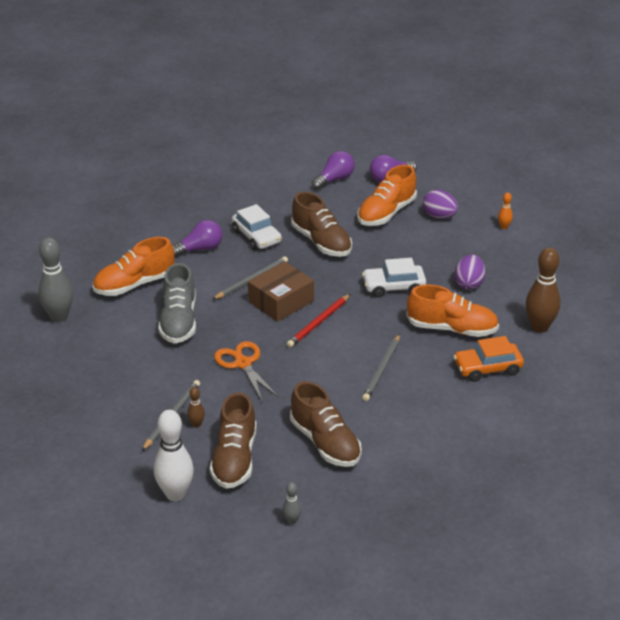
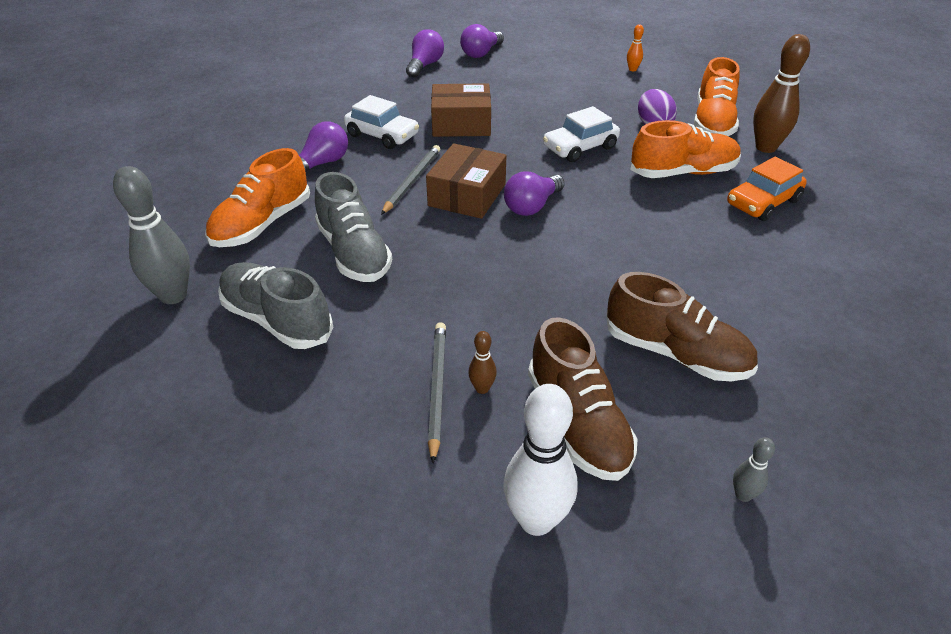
camera: 25 degrees left, 5 degrees up
(108, 350) = (277, 320): none -> grey shoe
(243, 364) = (480, 282): orange scissors -> none
(318, 323) = (532, 206): red pencil -> purple light bulb
(321, 242) = (461, 124): brown shoe -> brown box
(382, 370) = (654, 238): grey pencil -> none
(386, 213) = (506, 83): orange shoe -> orange shoe (713, 122)
(439, 216) = (561, 74): purple egg -> none

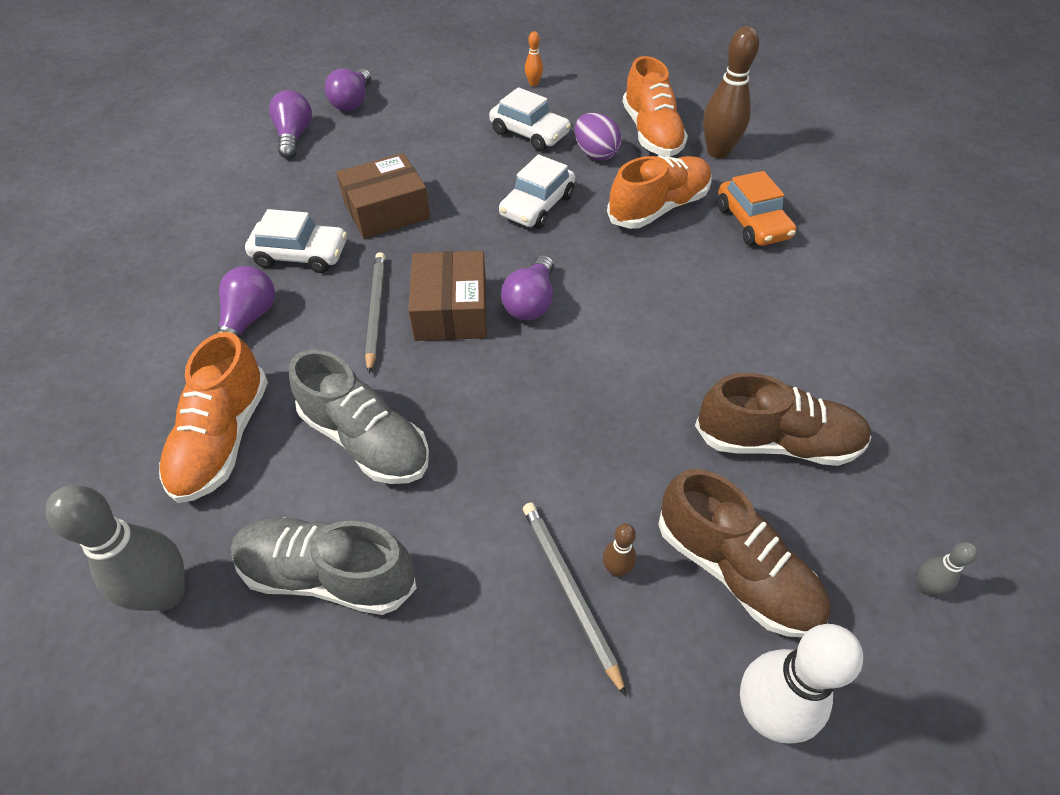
camera: 25 degrees left, 10 degrees up
(606, 100) = (529, 133): none -> white car
(763, 202) = (752, 222): orange car -> orange car turned 45 degrees counterclockwise

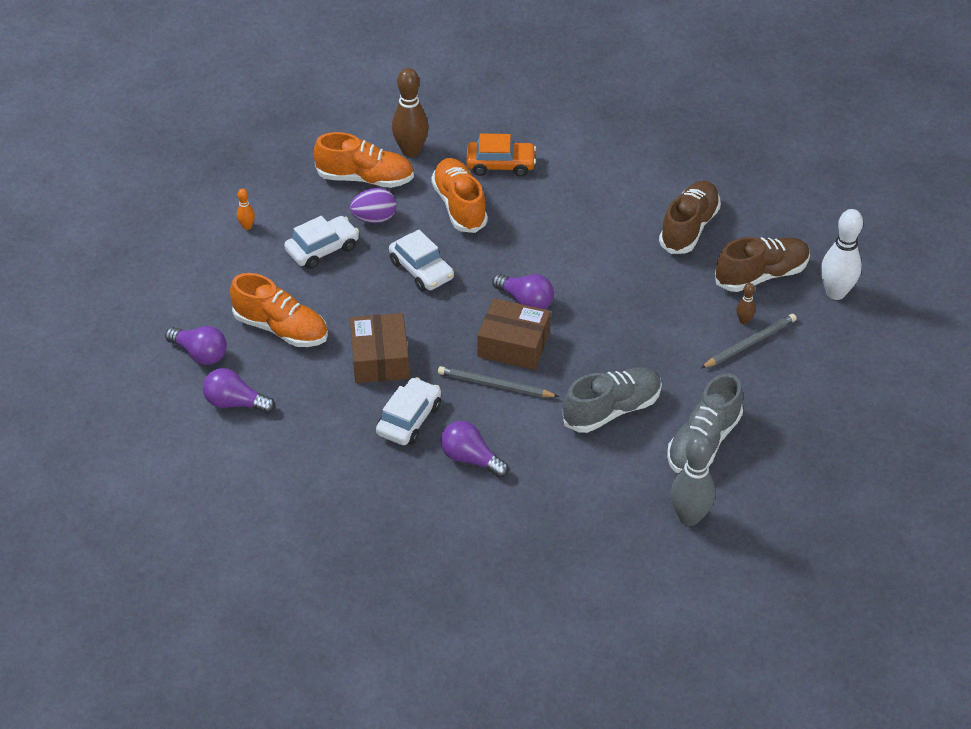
camera: 70 degrees left, 5 degrees down
(223, 439) = (581, 482): orange shoe -> orange shoe (281, 329)
(569, 591) = (749, 343): grey pencil -> grey pencil turned 150 degrees clockwise
(924, 587) = (794, 211): grey bowling pin -> none

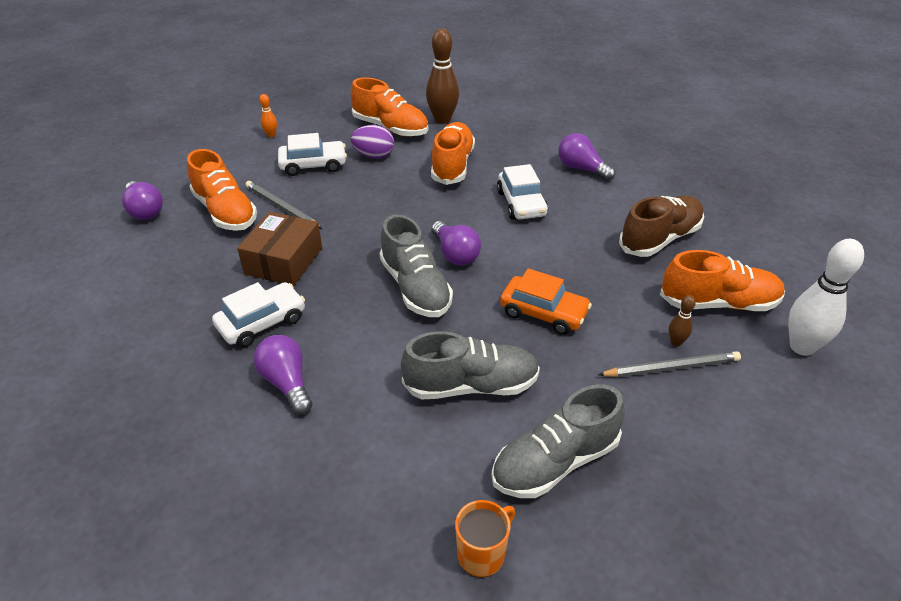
camera: 25 degrees right, 5 degrees down
(235, 403) = (130, 257): purple light bulb -> purple light bulb (581, 168)
(421, 270) = (381, 202): white car -> white car (521, 203)
(495, 385) = (368, 319): grey pencil -> grey pencil (282, 207)
(500, 165) = (510, 146): orange car -> orange car (543, 313)
(513, 344) = (415, 288): brown box -> grey shoe
(689, 517) = (482, 554): grey bowling pin -> orange mug
(761, 275) = (718, 303): brown shoe -> orange shoe

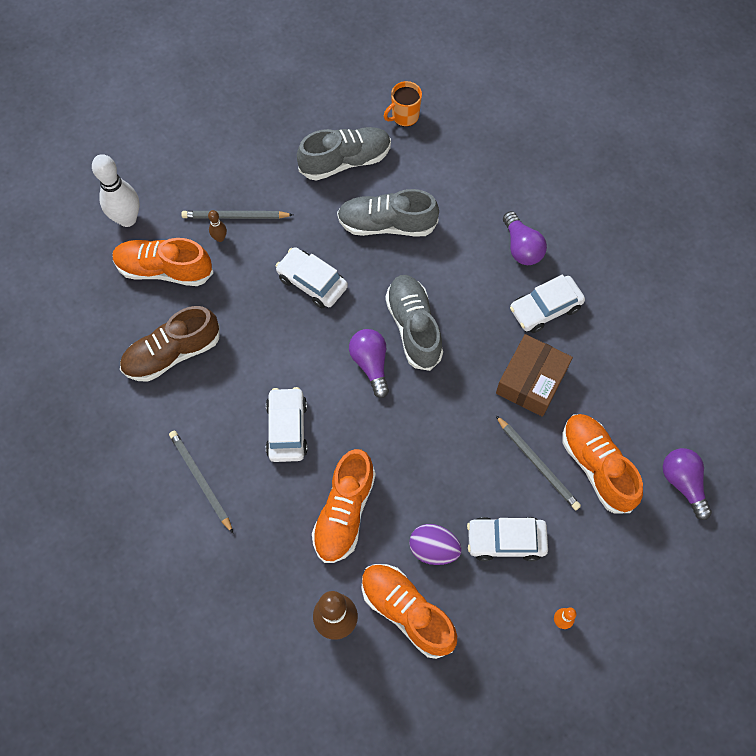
camera: 170 degrees left, 25 degrees up
(543, 313) = (312, 282): orange car -> white car
(581, 168) = (200, 480): purple light bulb -> grey pencil

